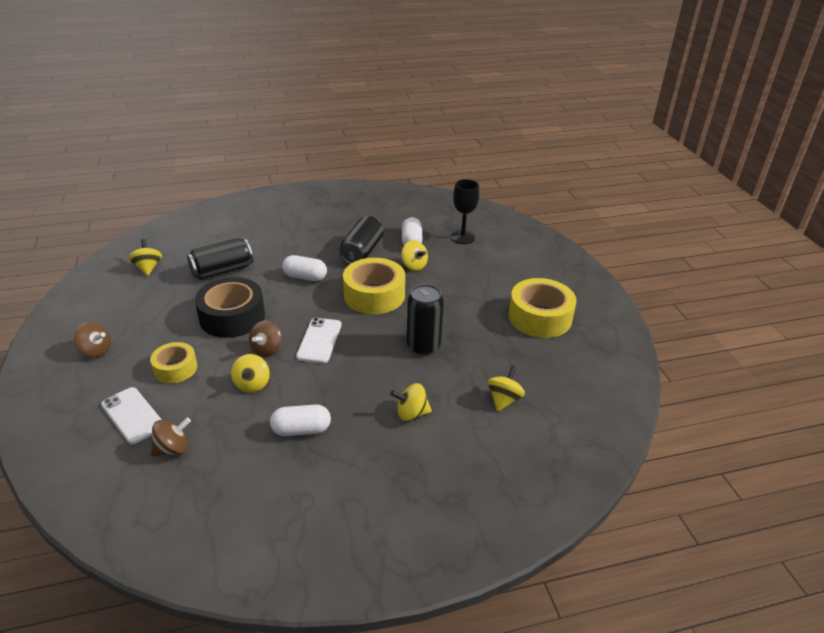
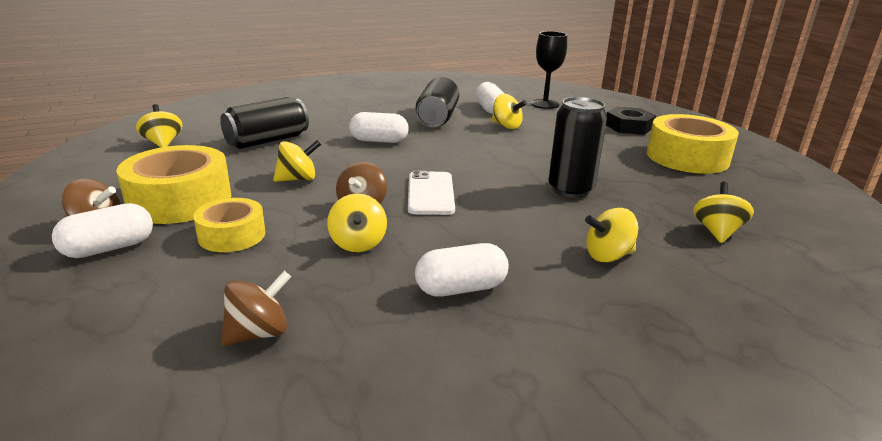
camera: 10 degrees left, 10 degrees down
(100, 372) = (109, 248): none -> white capsule
(133, 415) = (174, 295): white phone -> none
(232, 317) = (298, 179): black tape -> yellow spinning top
(374, 295) = (476, 151): yellow tape -> yellow tape (180, 200)
(517, 274) = (629, 126): none -> black nut

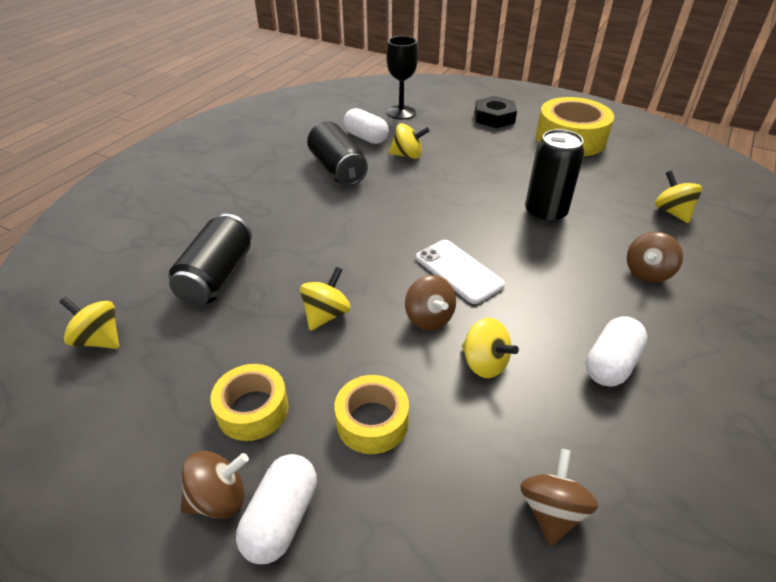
camera: 35 degrees left, 15 degrees up
(180, 200) = (253, 409): yellow tape -> yellow tape, size x0.59
(379, 141) = (327, 224): white capsule -> none
(608, 256) = (647, 272): yellow spinning top -> brown spinning top

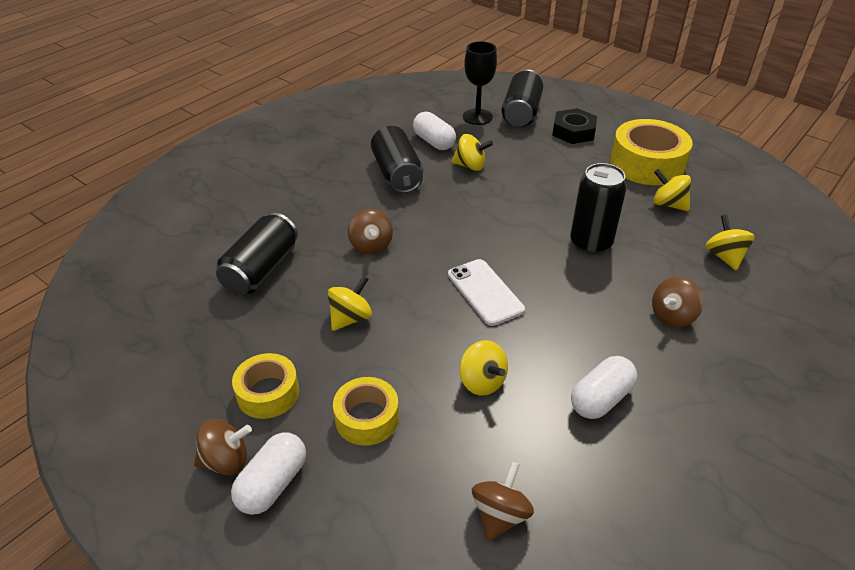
camera: 10 degrees right, 0 degrees up
(99, 339) = (151, 314): yellow spinning top -> yellow spinning top (668, 204)
(429, 318) = (443, 333): brown spinning top -> brown spinning top (371, 245)
(441, 106) = (521, 113): none -> black can

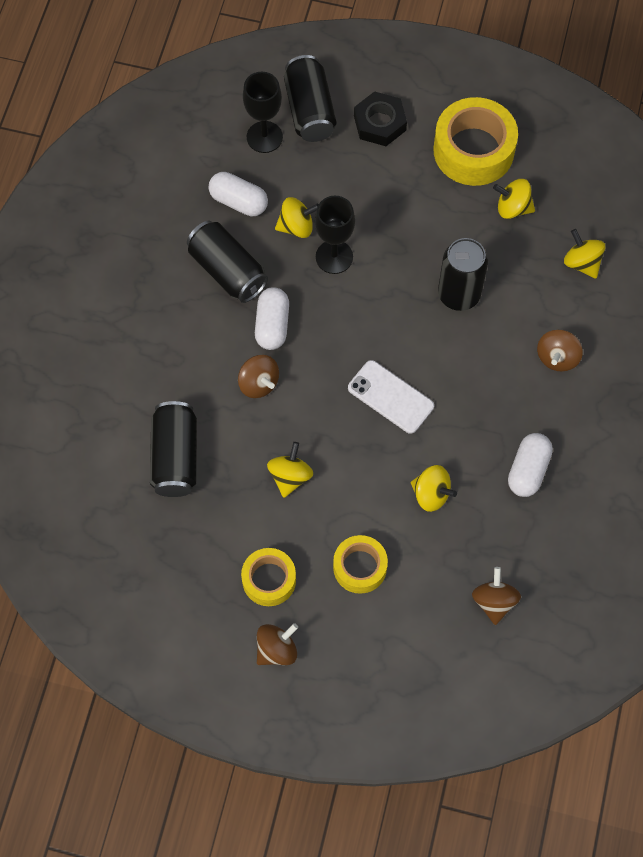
camera: 25 degrees left, 25 degrees up
(273, 484) = (323, 651): white capsule -> white capsule (272, 325)
(490, 190) = (334, 257): none -> black goblet

